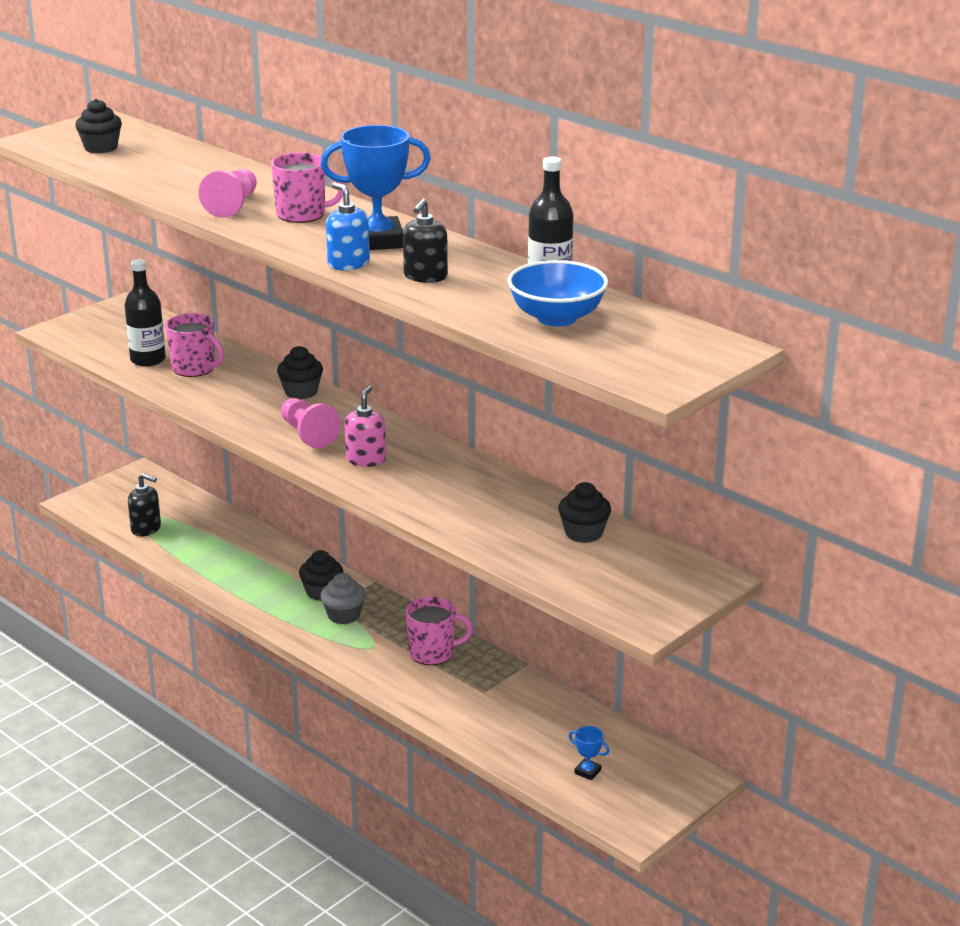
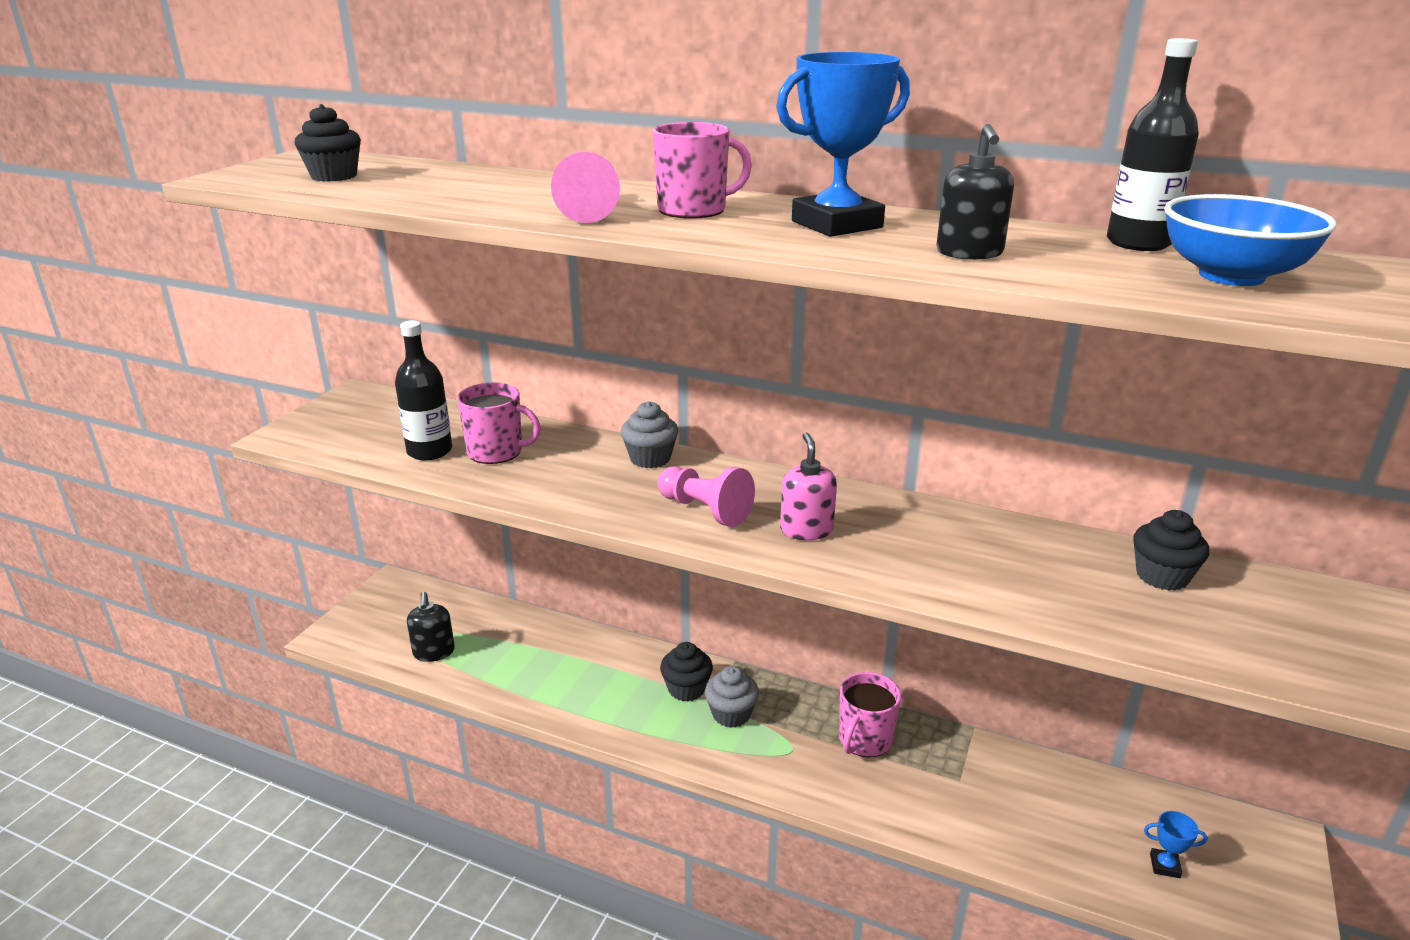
camera: 20 degrees left, 0 degrees up
(146, 529) = (434, 652): black soap dispenser -> black soap dispenser turned 75 degrees clockwise
(301, 392) = (650, 458): black cupcake -> grey cupcake
(348, 264) = (842, 251): blue soap dispenser -> none
(433, 653) = (864, 740): pink mug -> pink mug turned 150 degrees clockwise

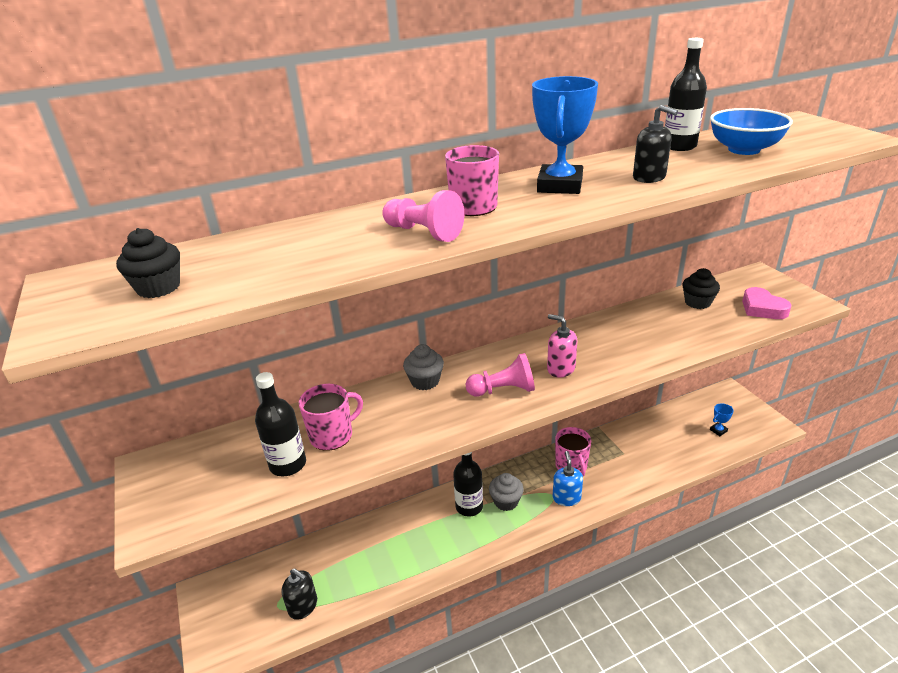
camera: 45 degrees left, 5 degrees up
(686, 689) = (469, 507): black cupcake -> black bottle
(804, 765) = (566, 498): none -> blue soap dispenser
(1269, 644) = (762, 308): none -> pink heart

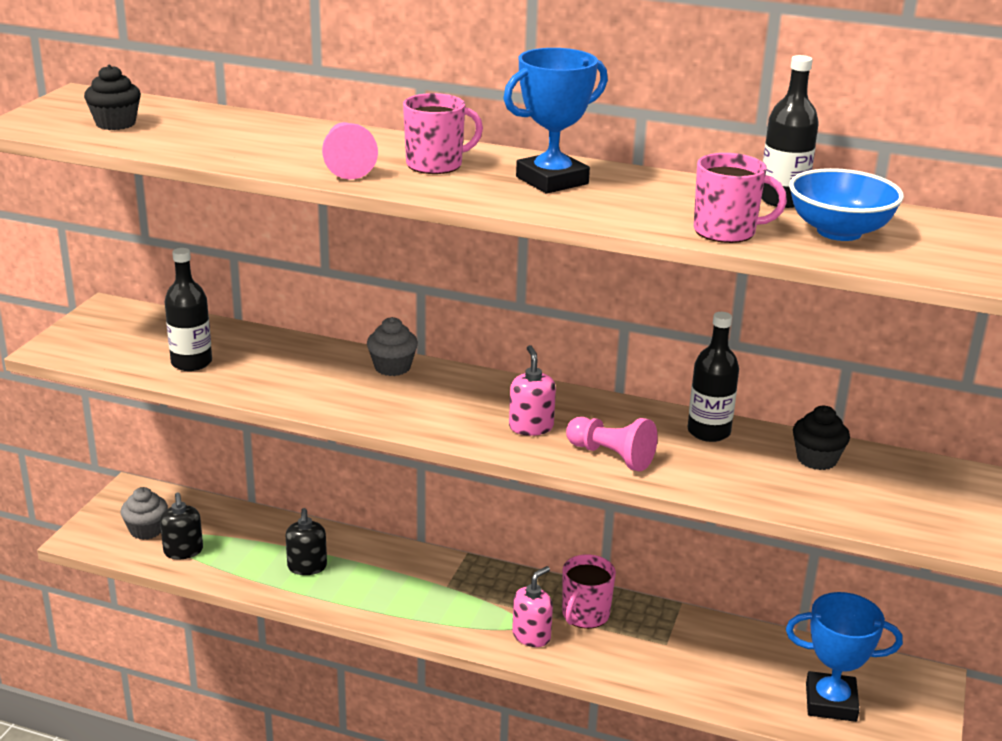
camera: 40 degrees right, 5 degrees down
(332, 435) = (253, 363): pink mug -> pink mug (726, 231)
(469, 507) = (424, 577): black bottle -> black bottle (708, 432)
(503, 390) = (444, 412): pink pawn -> pink pawn (611, 456)
(506, 501) = (466, 597): grey cupcake -> grey cupcake (146, 530)
(566, 498) = (531, 636): blue soap dispenser -> pink soap dispenser
(649, 177) = (652, 210): black soap dispenser -> black soap dispenser (307, 567)
(718, 430) = (831, 702): blue trophy -> blue trophy, size x2.31
(762, 308) = (887, 507): pink heart -> none

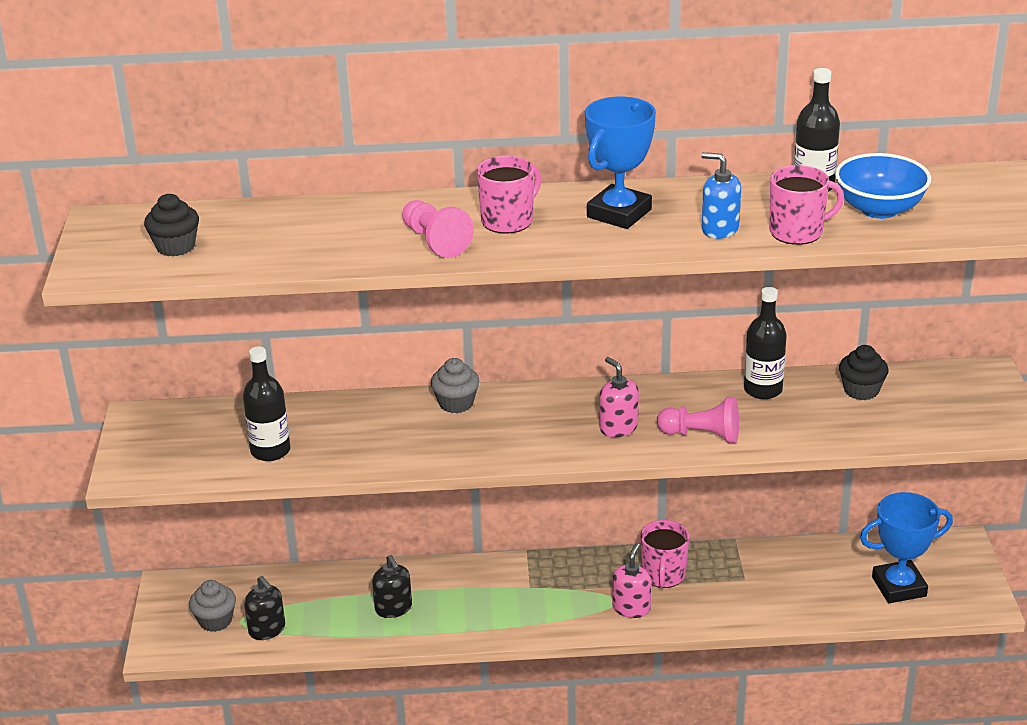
camera: 20 degrees left, 5 degrees up
(643, 212) = (719, 229): none -> blue soap dispenser

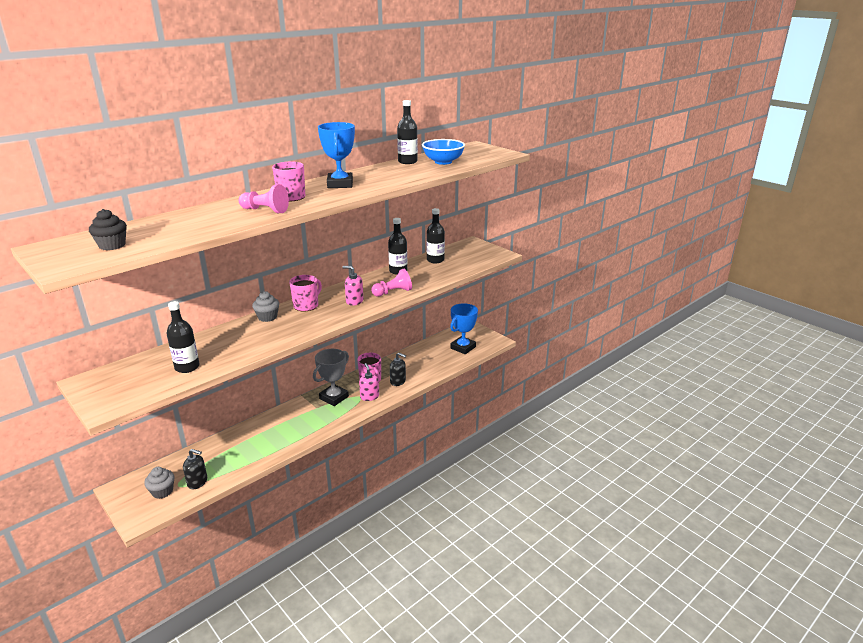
camera: 40 degrees left, 5 degrees down
(393, 608) = (258, 443): black soap dispenser -> black soap dispenser (398, 381)
(572, 581) = (334, 398): none -> grey trophy
(719, 229) = (391, 179): blue soap dispenser -> none
(797, 232) = (423, 173): pink mug -> pink mug (306, 305)
(861, 390) = (435, 260): black cupcake -> black bottle

